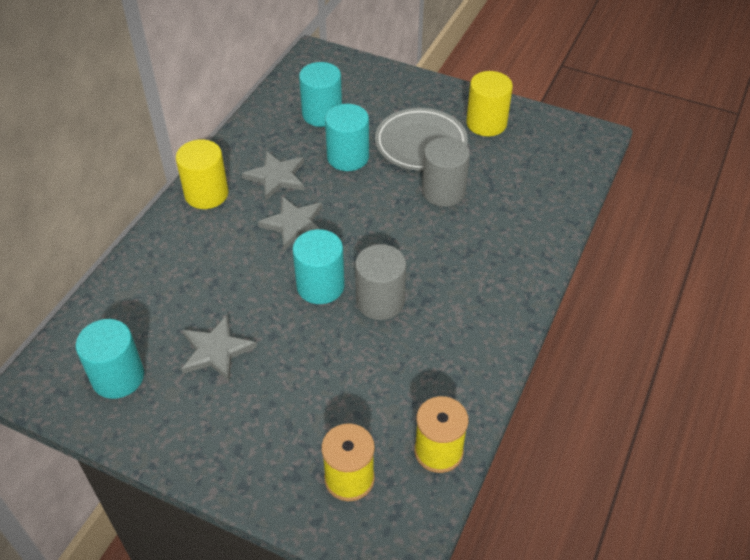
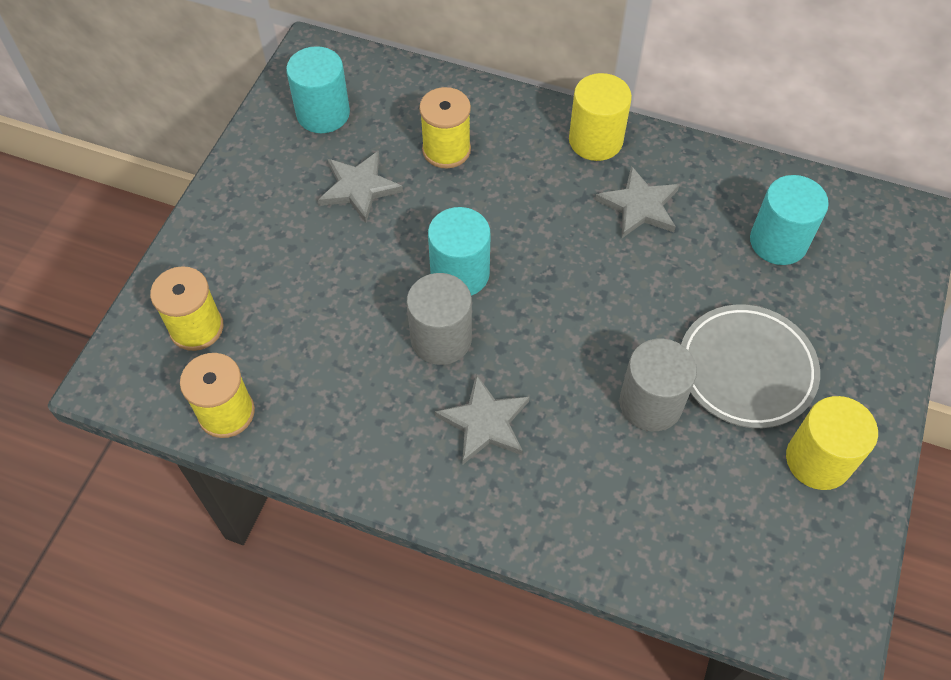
camera: 85 degrees right, 10 degrees up
(189, 287) = (446, 150): none -> yellow spool
(294, 224) = (558, 235): grey star -> grey star (485, 422)
(348, 157) = (696, 281): turquoise cylinder -> none

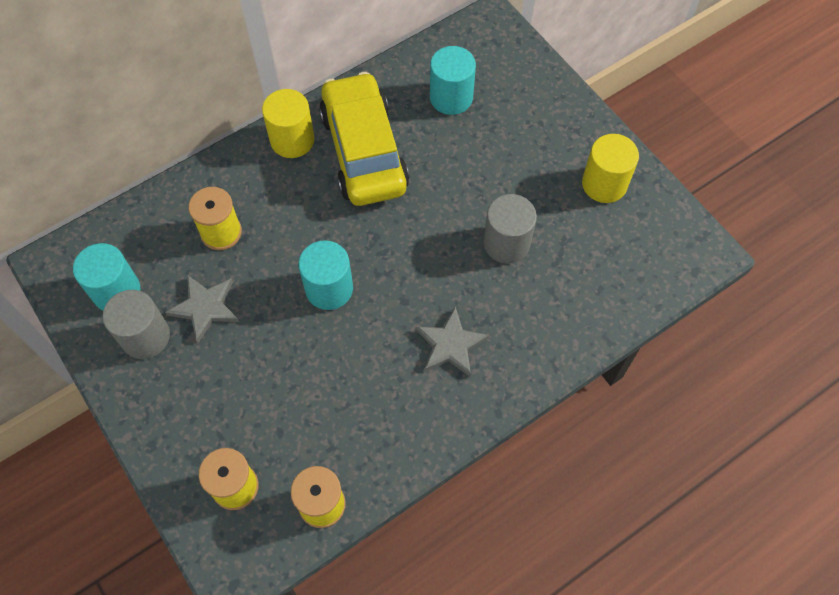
camera: 55 degrees left, 5 degrees up
(441, 339) = (370, 332): grey cylinder -> grey cylinder (145, 336)
(639, 206) = (364, 151): grey star -> yellow car
(746, 369) = (522, 177): grey plate -> none

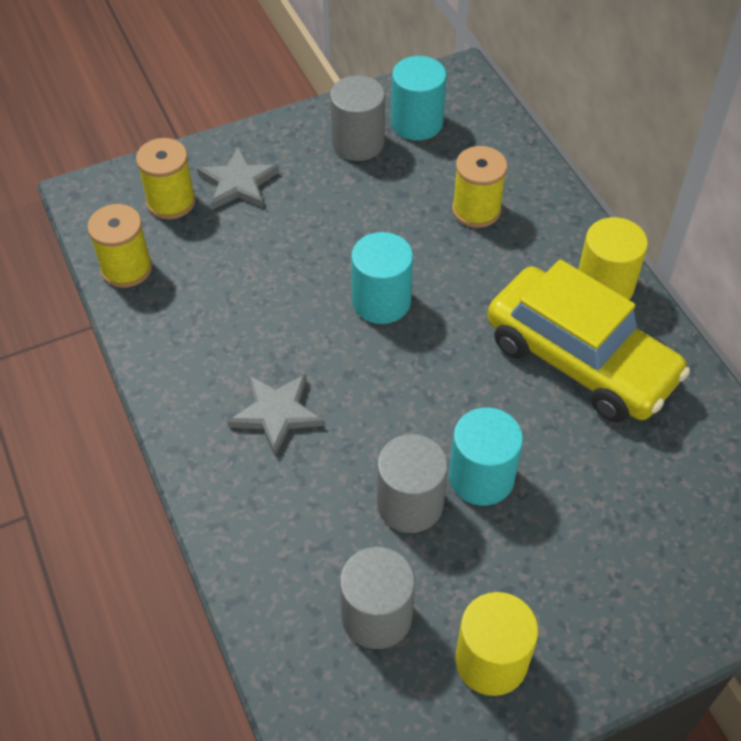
camera: 100 degrees right, 10 degrees down
(205, 308) = (381, 191): grey star -> grey star (238, 183)
(364, 151) = (580, 360): yellow car -> yellow car turned 45 degrees clockwise
(451, 97) = (668, 478): turquoise cylinder -> turquoise cylinder (481, 477)
(593, 251) = (376, 616): none -> grey cylinder

